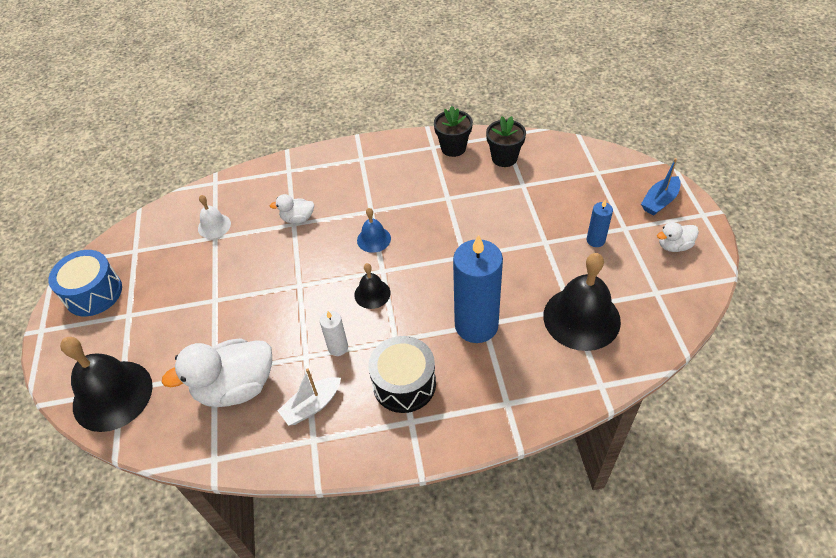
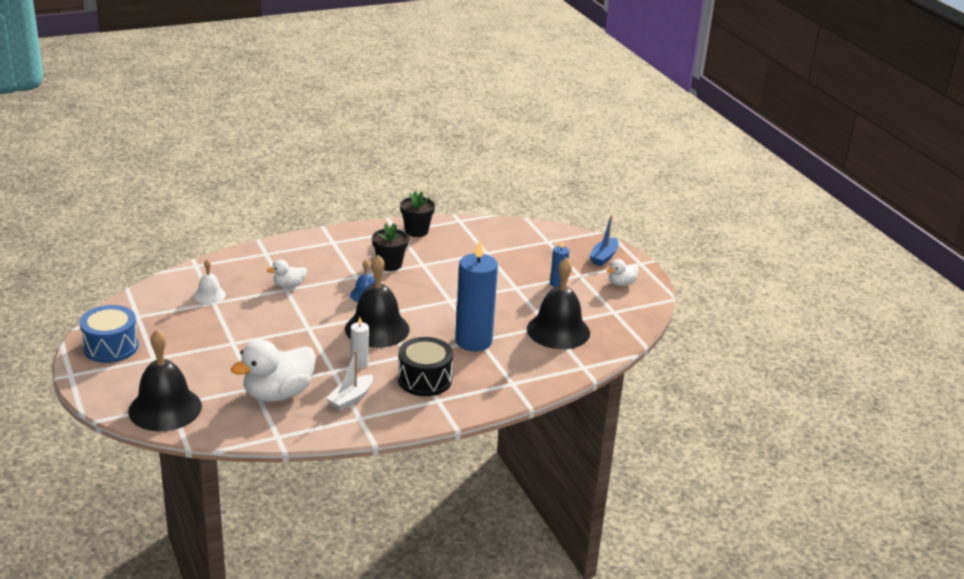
camera: 20 degrees left, 20 degrees down
(372, 294) = (377, 329): black bell -> black bell, size x2.00
(504, 158) = (465, 236): black flower pot -> black flower pot (389, 264)

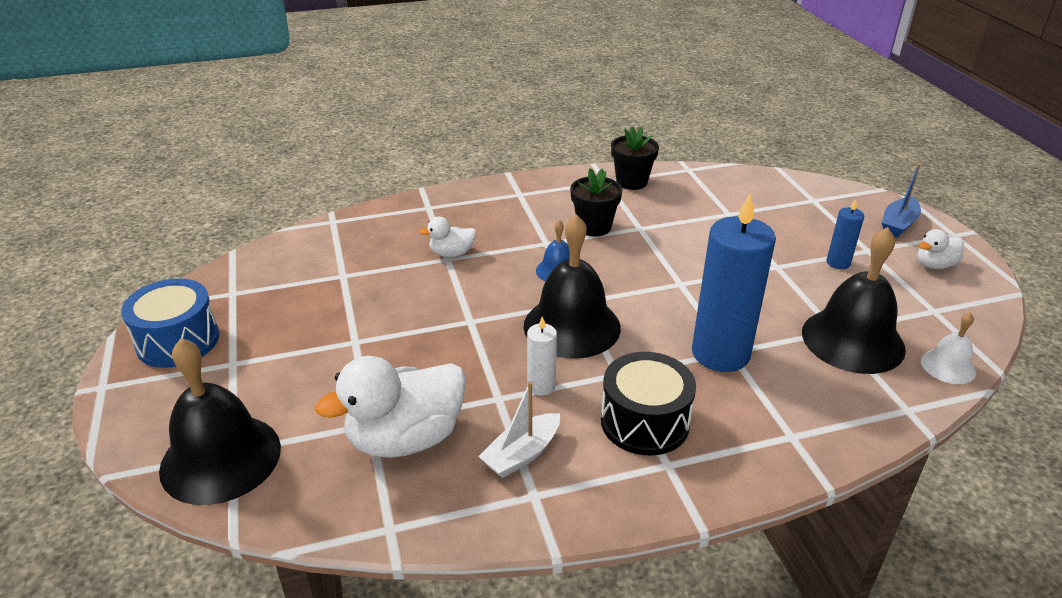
camera: 10 degrees right, 5 degrees up
(209, 295) = (340, 264): white bell -> white bell (948, 366)

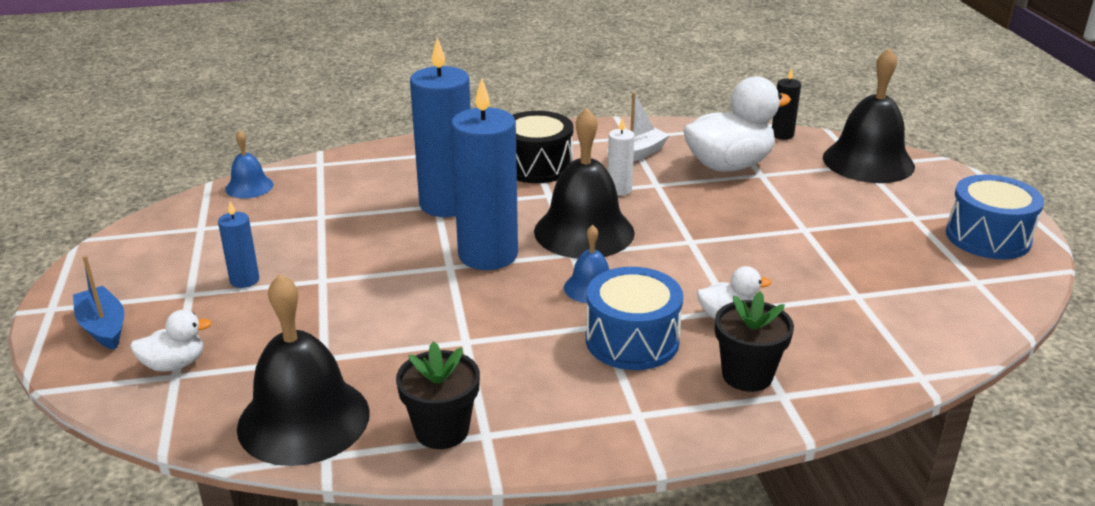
camera: 175 degrees left, 5 degrees down
(309, 515) = (782, 135): none -> black candle
(523, 233) = (632, 340): none -> blue drum
(594, 227) = (530, 345): black flower pot -> black flower pot (747, 375)
(653, 296) = (488, 255): none -> blue candle
(853, 340) = (312, 208): black bell -> black bell (303, 419)
(898, 224) = (103, 327): blue boat -> blue boat turned 75 degrees counterclockwise
(934, 265) = (133, 272): white duck -> white duck (174, 364)
(948, 366) = (249, 187): white bell -> blue bell

